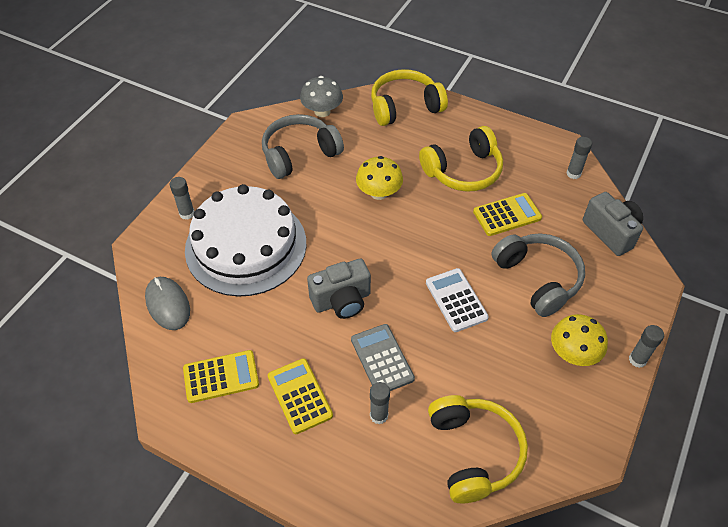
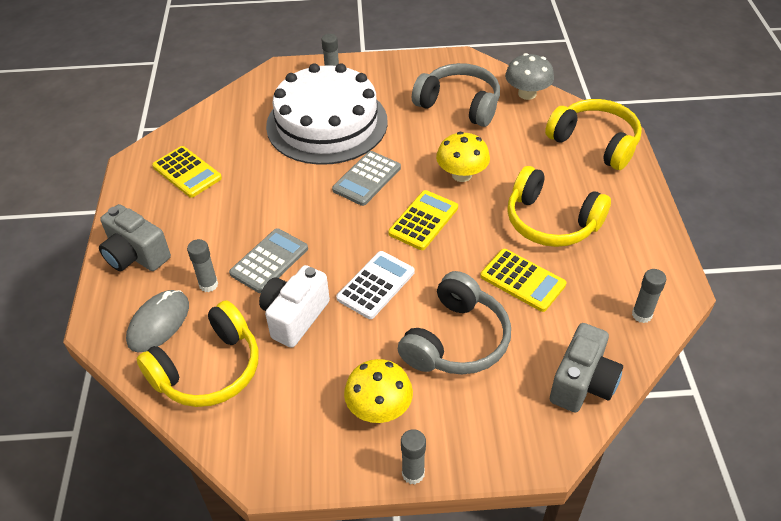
camera: 60 degrees right, 5 degrees down
(168, 304) = (235, 111): grey mouse -> grey mouse (158, 323)
(299, 396) = (197, 225): yellow calculator -> yellow calculator (423, 220)
(337, 251) = (367, 179): none -> grey calculator
(342, 300) = (314, 207): grey camera -> grey camera (136, 255)
(455, 367) = (295, 317): none -> white camera

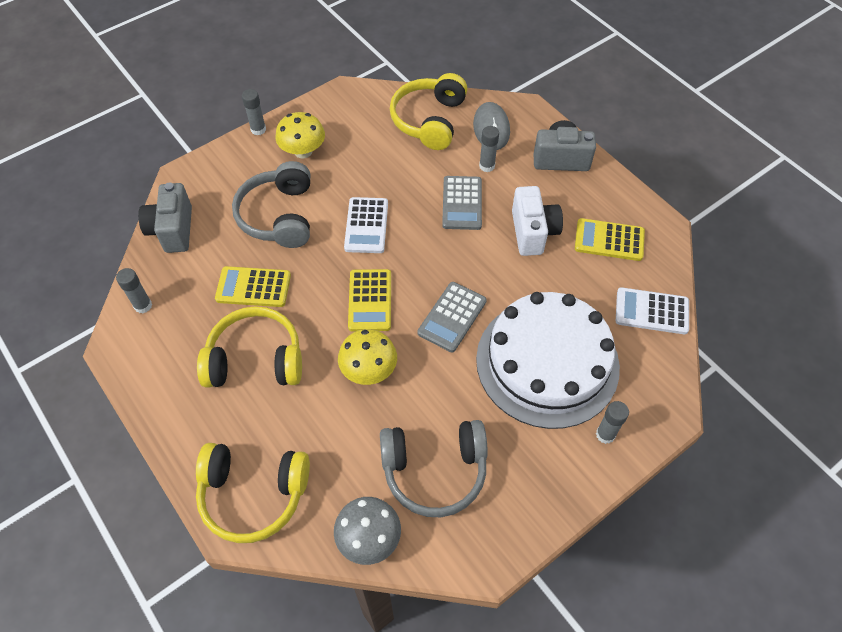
camera: 145 degrees right, 10 degrees up
(220, 118) = (651, 311): none -> white calculator
(295, 317) = (405, 175): white camera -> white camera (533, 232)
(367, 179) = (452, 317): grey calculator -> grey calculator turned 150 degrees counterclockwise

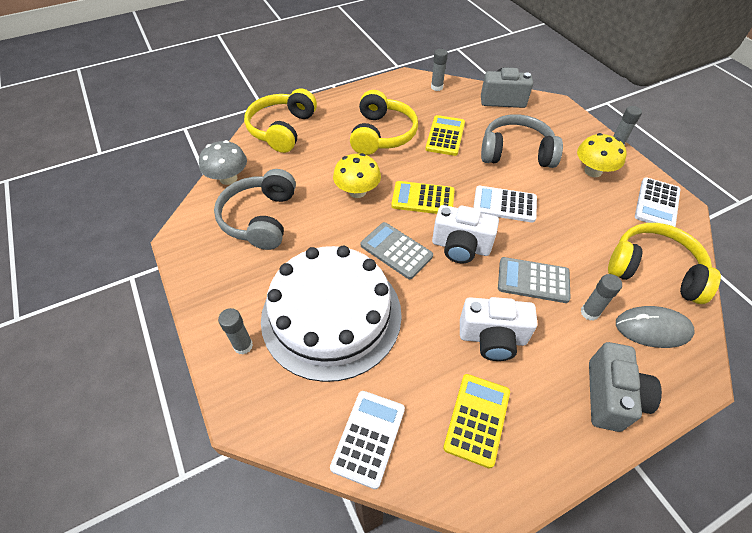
camera: 100 degrees right, 5 degrees down
(344, 108) = (657, 204): none -> white calculator
(434, 261) = (460, 247): none -> white camera

